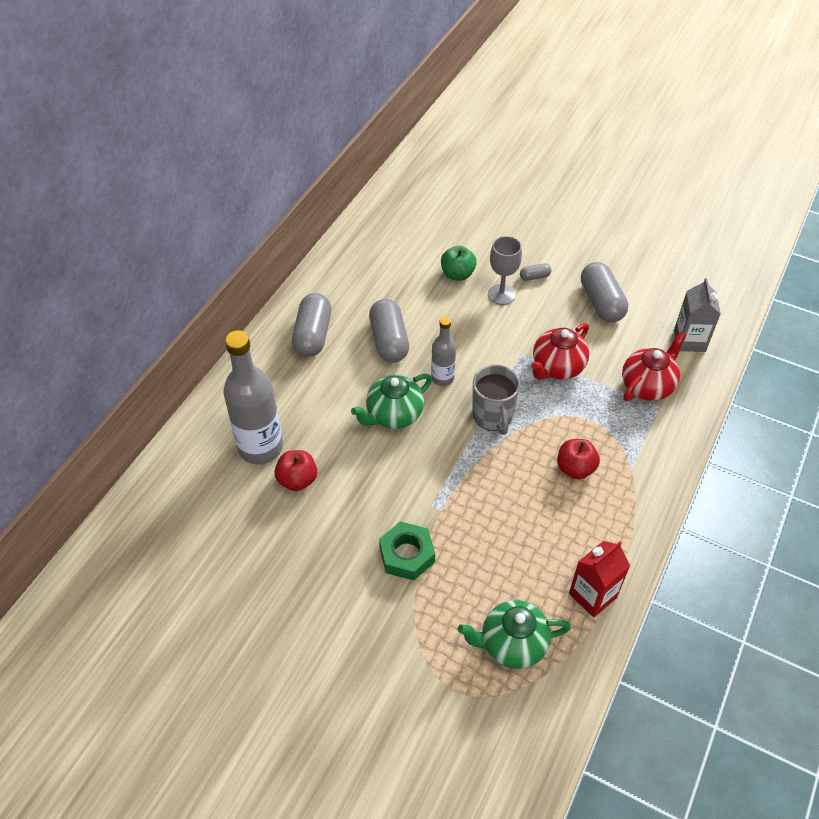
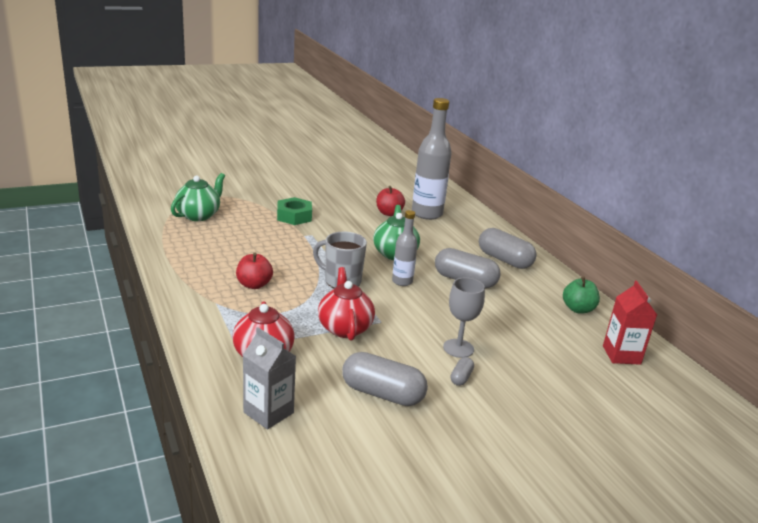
camera: 125 degrees right, 25 degrees down
(457, 274) = (509, 341): green apple -> green apple (578, 309)
(593, 595) = (175, 245): red carton -> red carton (621, 355)

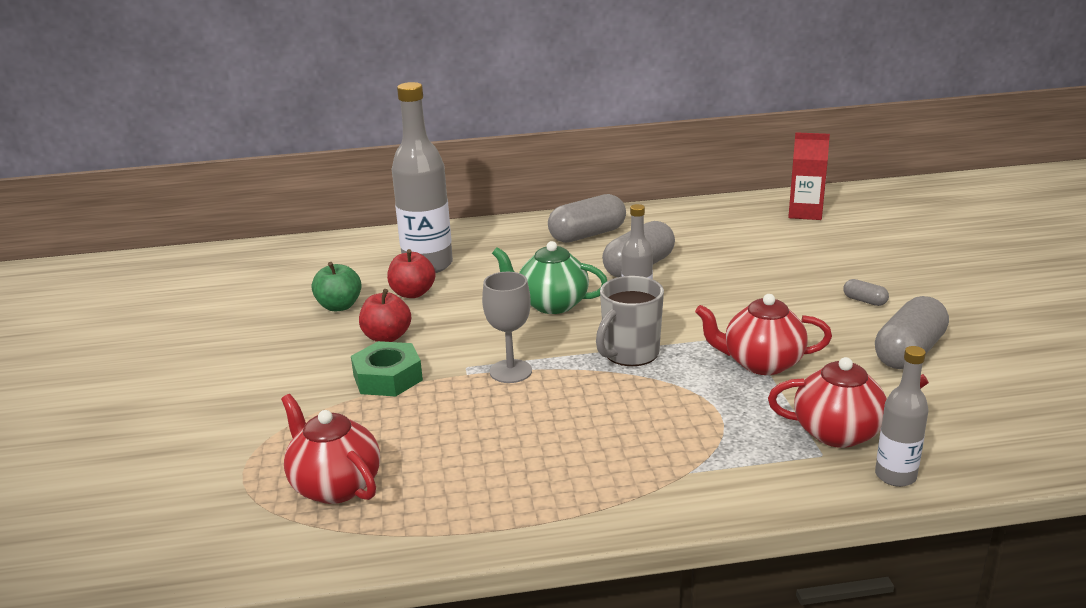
camera: 70 degrees left, 0 degrees up
(199, 215) = (335, 485): green teapot -> red teapot
(216, 374) = (895, 476): none -> grey bottle
(254, 285) = (633, 431): red apple -> red apple (387, 337)
(268, 412) = (971, 435): grey carton -> none
(458, 348) = (803, 294): grey goblet -> grey goblet (510, 371)
(578, 309) = (712, 216): green apple -> green apple (339, 306)

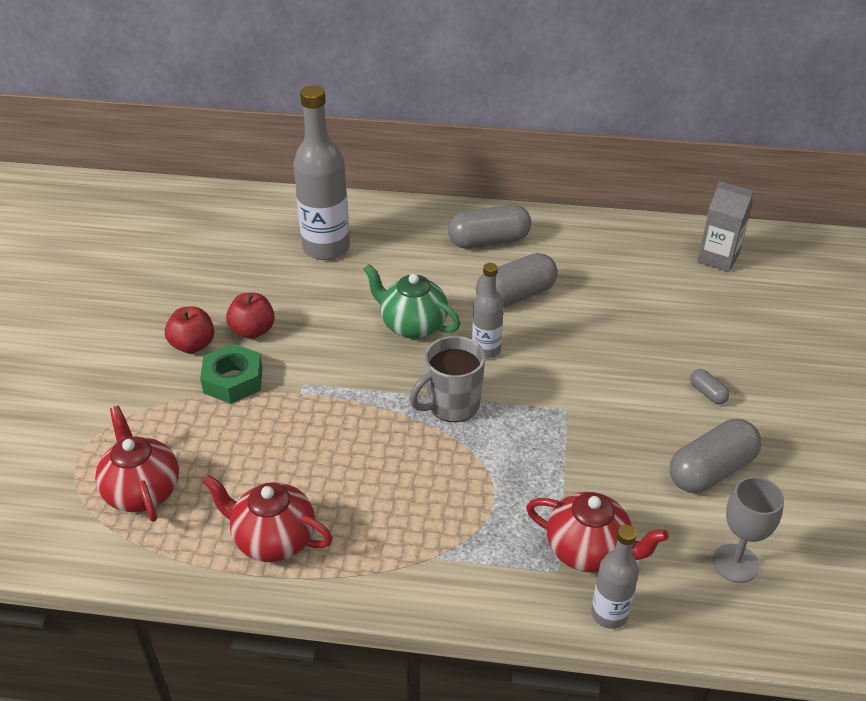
camera: 15 degrees right, 15 degrees up
(339, 306) = (229, 282): green apple -> none
(412, 293) = (297, 281): red apple -> red apple (193, 345)
(510, 371) = (338, 399): grey goblet -> grey goblet (735, 563)
(761, 363) = (564, 448): red teapot -> red teapot (273, 539)
(805, 213) = (718, 258): red carton -> grey carton

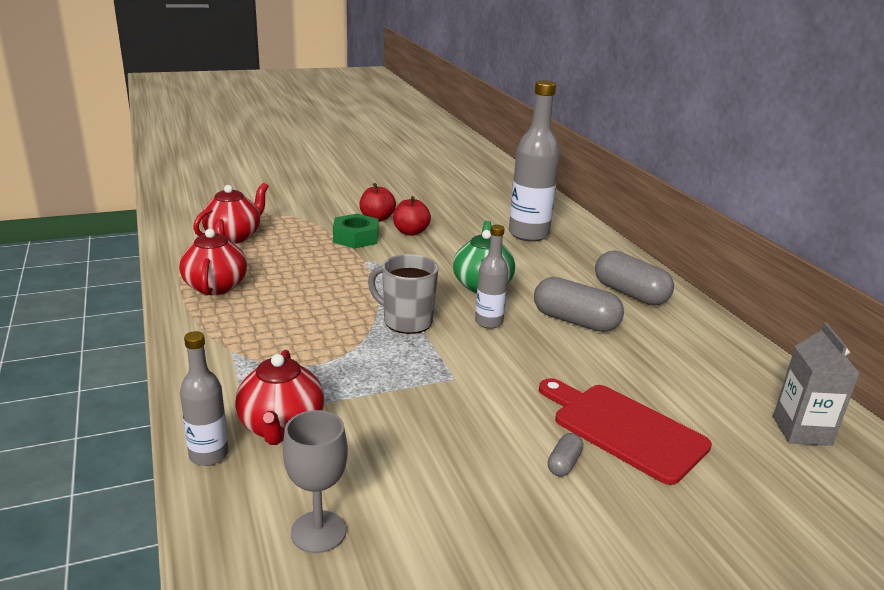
camera: 60 degrees right, 15 degrees down
(680, 342) = (624, 429): none -> red cutting board
(711, 470) = (445, 488): grey capsule -> none

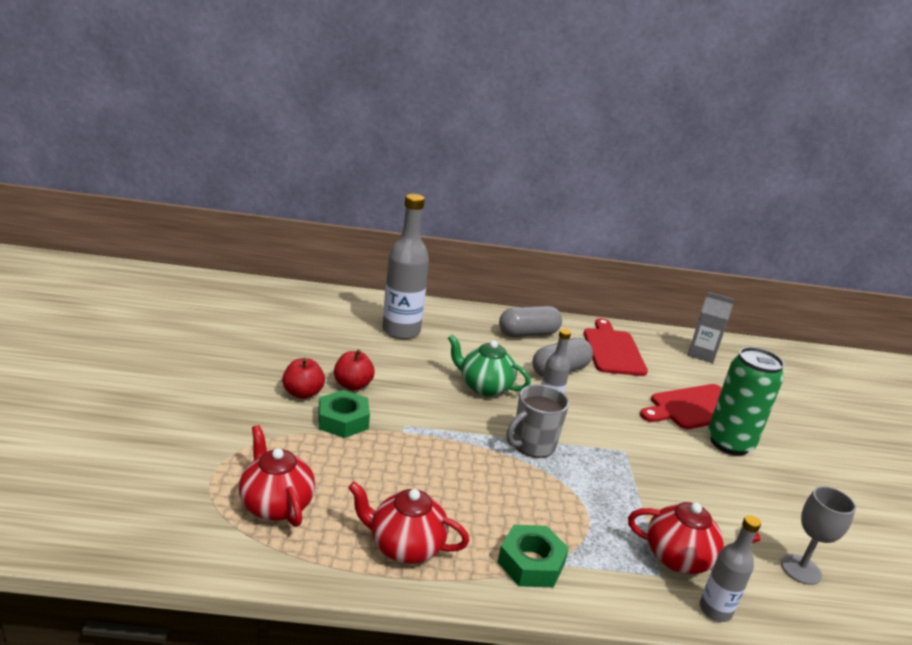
camera: 70 degrees left, 0 degrees up
(226, 340) = (531, 563): none -> green nut
(564, 463) = (729, 443): grey capsule -> green can
(684, 352) = (613, 350): none -> red cutting board

